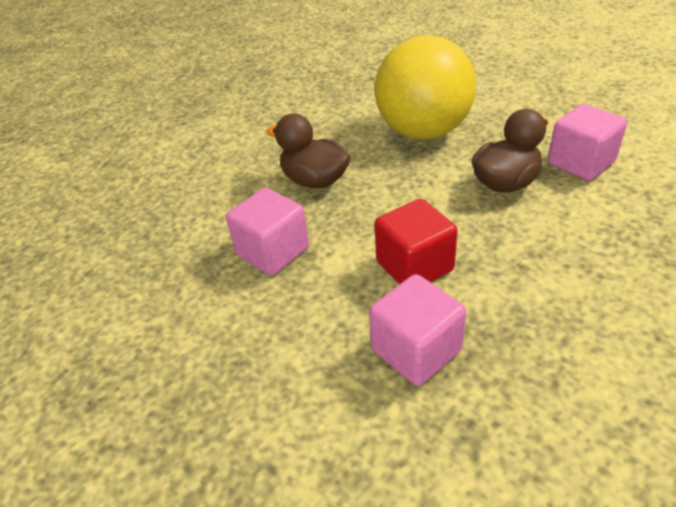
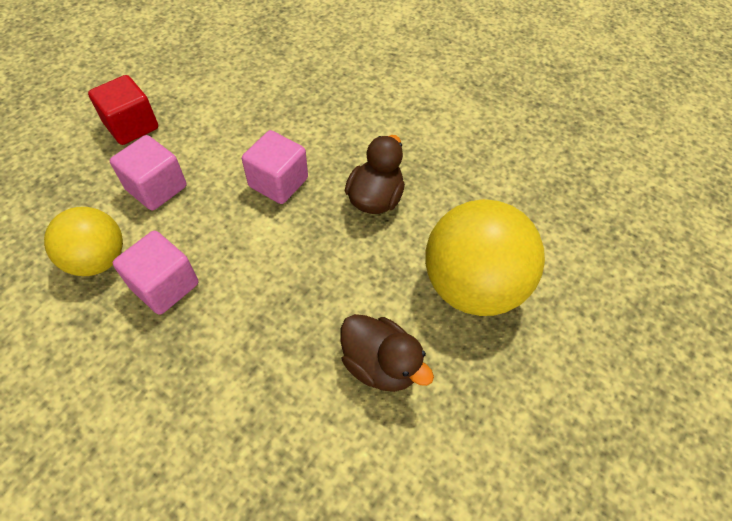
camera: 75 degrees right, 15 degrees up
(368, 435) = (98, 259): none -> yellow ball
(414, 266) = (256, 282): red cube -> red cube (131, 126)
(580, 163) = (424, 450): pink cube -> pink cube (156, 188)

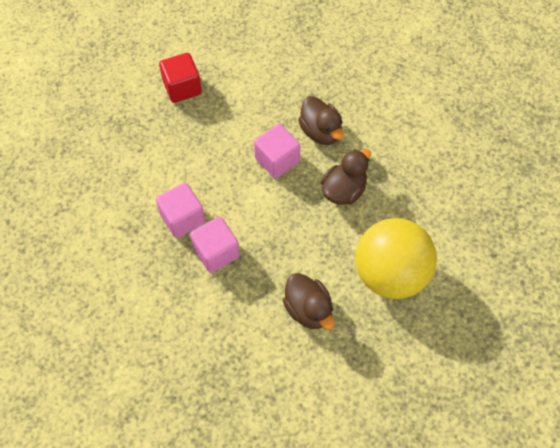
camera: 20 degrees right, 5 degrees up
(98, 259) = (143, 188): yellow ball -> none
(156, 188) = (190, 143): pink cube -> pink cube (216, 252)
(324, 139) = (320, 132): none -> brown duck

